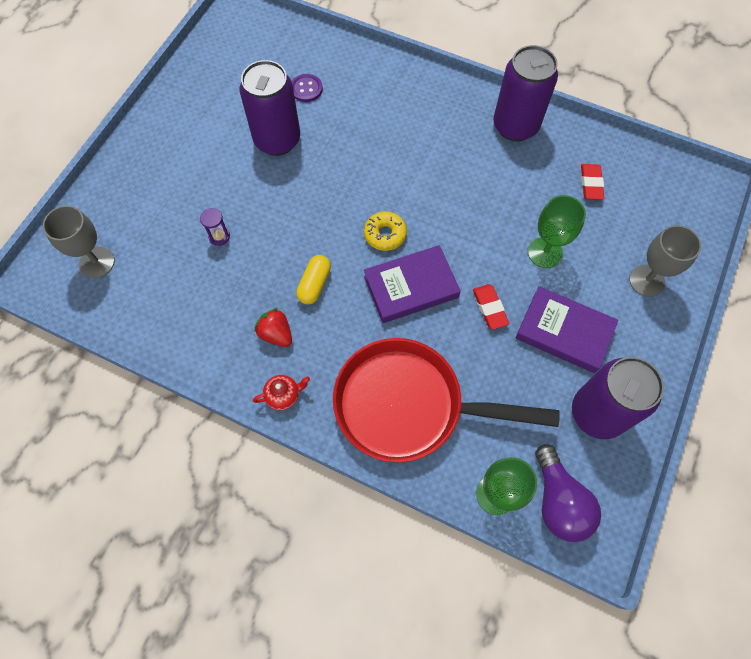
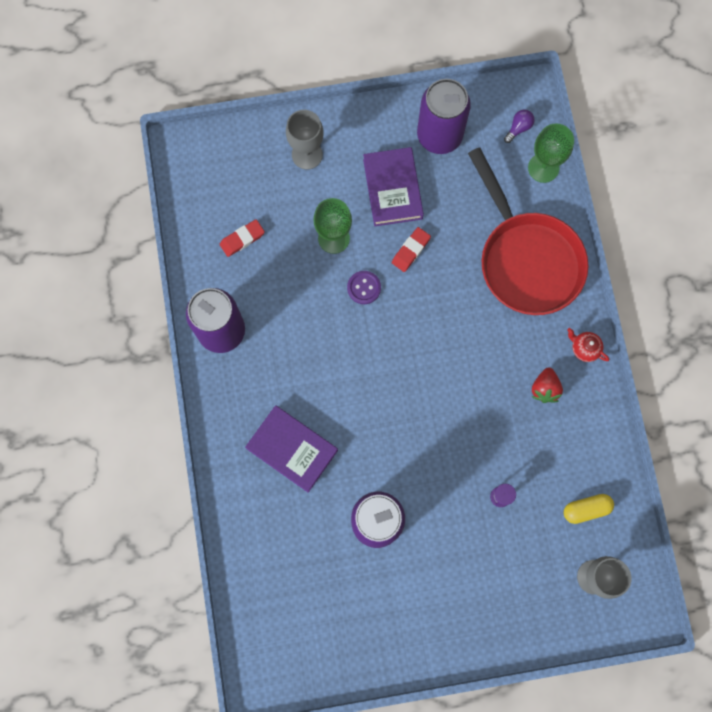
camera: 125 degrees left, 10 degrees up
(306, 89) = (304, 539): purple button -> purple button (364, 288)
(314, 284) = (485, 390): yellow capsule -> yellow capsule (586, 509)
(385, 234) = (403, 367): yellow donut -> none
(411, 287) = (435, 317): purple book -> purple book (292, 449)
(558, 501) = (518, 128): purple light bulb -> purple light bulb, size x0.50

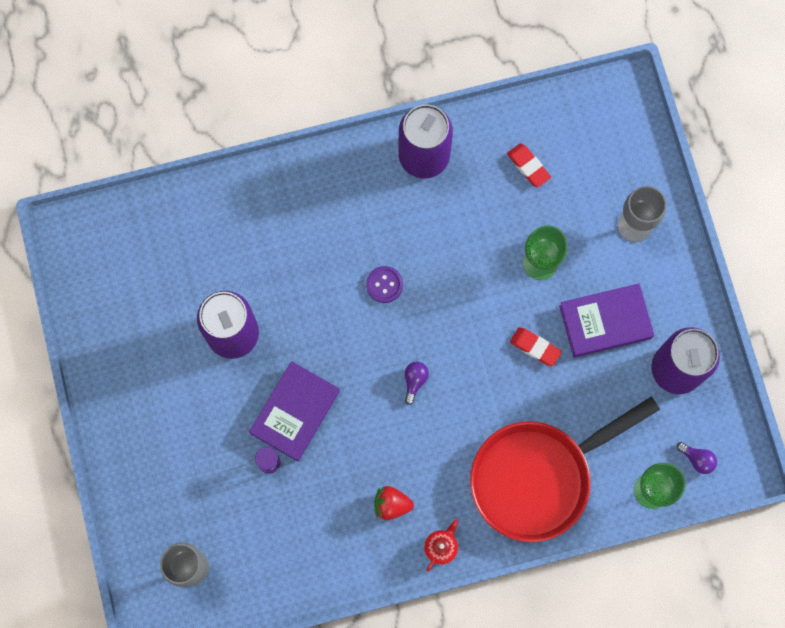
camera: 85 degrees right, 0 degrees up
(292, 449) = (303, 241): purple book -> purple book (295, 412)
(364, 288) = (487, 300): purple button -> purple button (384, 285)
(433, 358) = (414, 381): none -> purple light bulb
(586, 509) = (262, 556): yellow capsule -> none

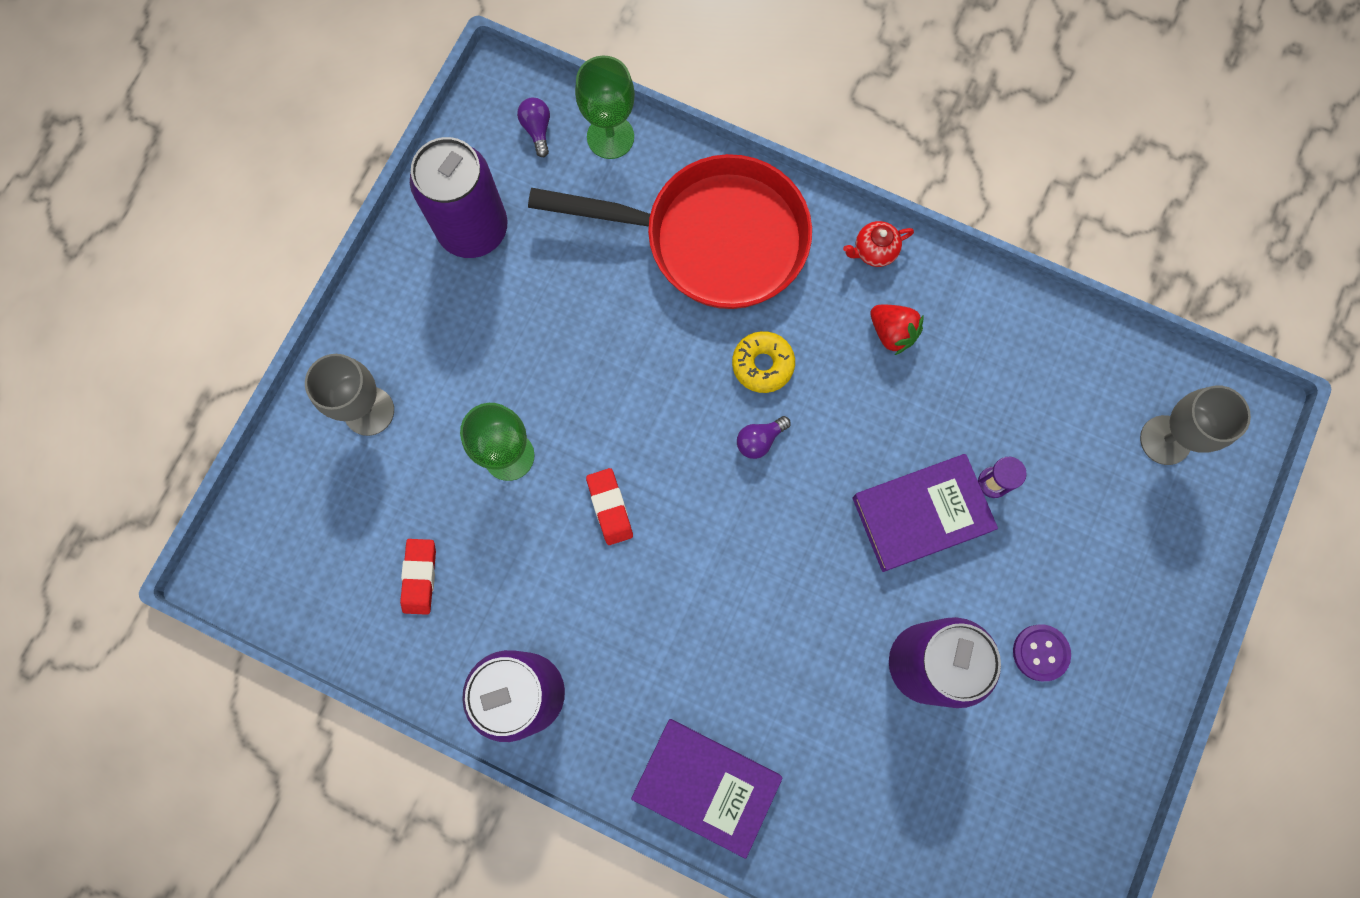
camera: 140 degrees left, 0 degrees up
(384, 285) = (703, 576): purple button -> purple button (1040, 652)
(448, 425) = (762, 364): none -> yellow donut
(535, 347) = (598, 370): red eraser -> red eraser (610, 507)
(605, 322) = (499, 335): purple book -> purple book (706, 785)

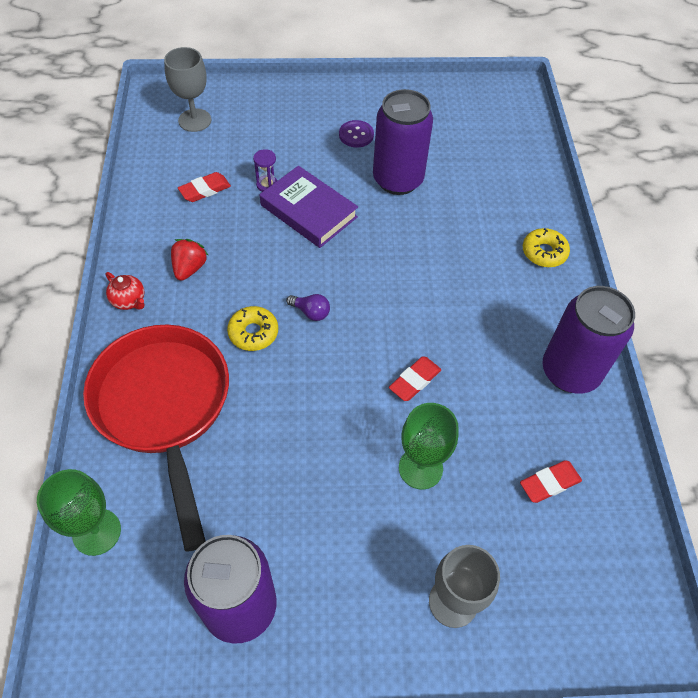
camera: 120 degrees left, 20 degrees down
(537, 129) = (112, 602): purple light bulb -> none
(706, 785) = (544, 252): purple book -> yellow donut
(1018, 400) = (205, 190): none -> red eraser

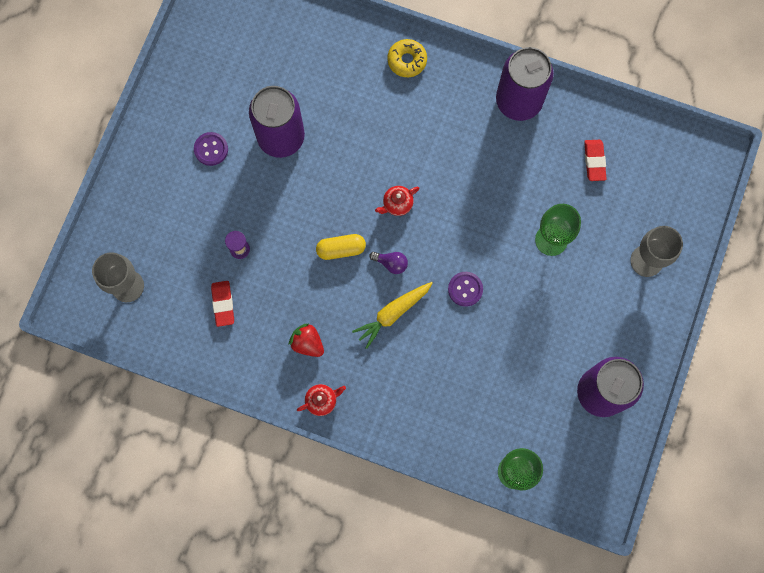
camera: 65 degrees left, 20 degrees up
(164, 408) = (434, 400): red pan -> none
(253, 333) = (393, 313): yellow donut -> yellow carrot
(305, 263) = (341, 249): none -> yellow capsule
(309, 211) = (285, 225): purple book -> none
(311, 312) = (391, 263): purple light bulb -> purple light bulb turned 60 degrees clockwise
(313, 394) = (465, 289): none -> purple button
(380, 296) = (397, 204): none -> red teapot
(414, 381) = (482, 213): red eraser -> none

